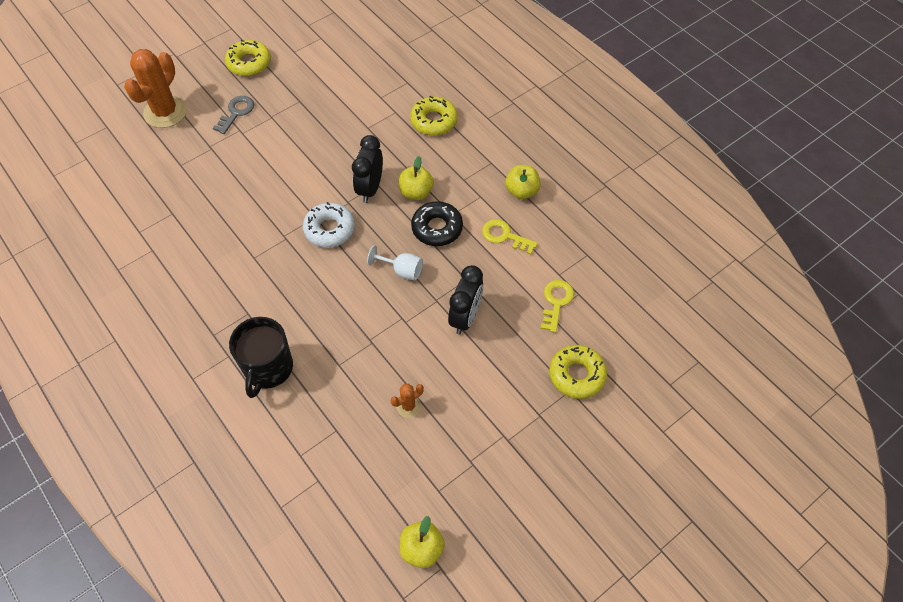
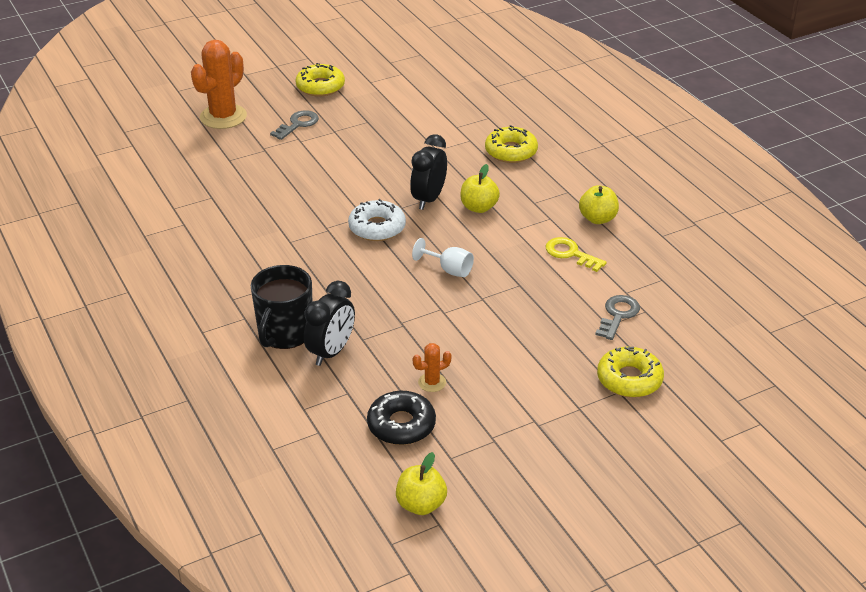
camera: 10 degrees right, 20 degrees down
(437, 228) = (495, 239): black donut -> black donut (401, 425)
(465, 317) = (512, 316): black clock -> black clock (331, 352)
(556, 302) = (618, 315): yellow key -> grey key

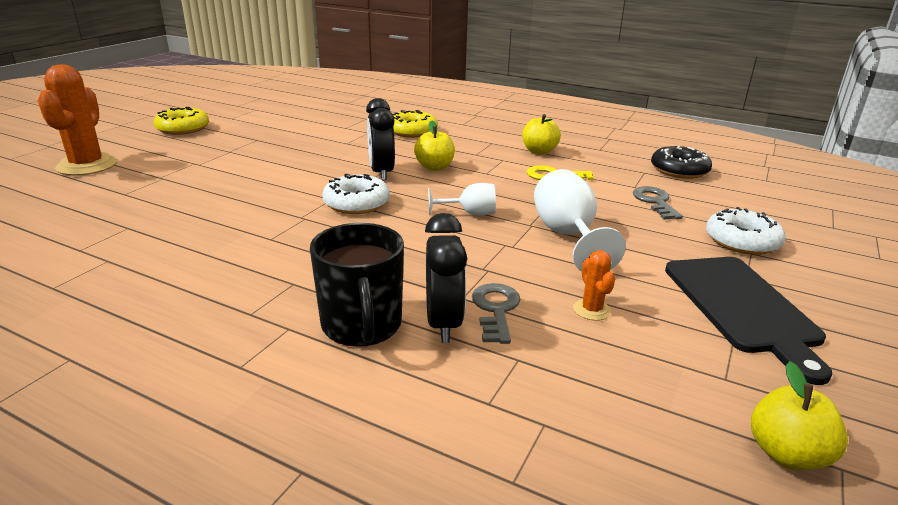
camera: 35 degrees left, 10 degrees down
(298, 124) = (184, 154): grey key -> grey key (496, 309)
(401, 425) = (625, 367): black donut -> black donut (679, 170)
(432, 382) = (591, 310): orange cactus -> orange cactus turned 45 degrees counterclockwise
(496, 320) = (568, 236): none -> white goblet
(536, 425) = (743, 307): none -> black cutting board
(629, 379) = (742, 241): yellow donut -> white donut

